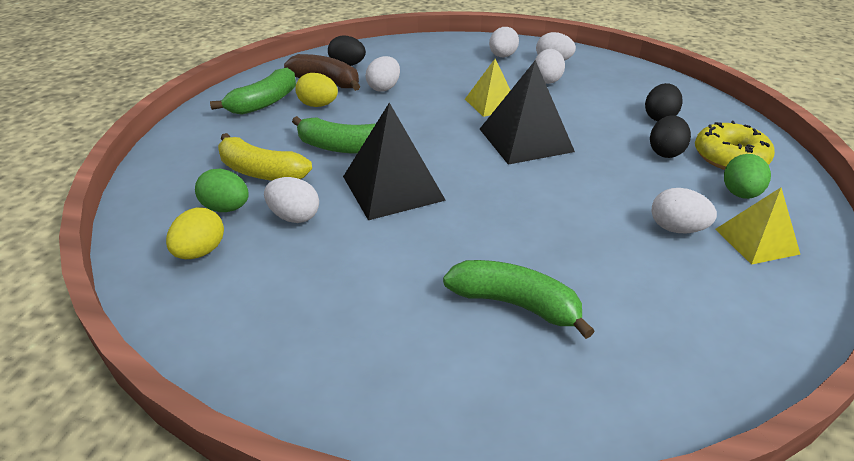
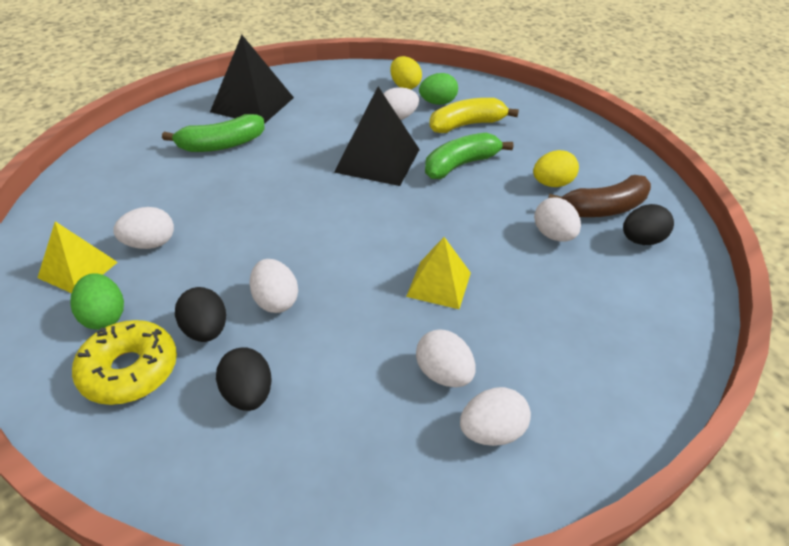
camera: 130 degrees right, 5 degrees up
(264, 103) = (586, 161): green banana -> none
(502, 56) = (560, 389): white egg -> white egg (275, 301)
(525, 140) = (349, 258): black pyramid -> black pyramid (252, 104)

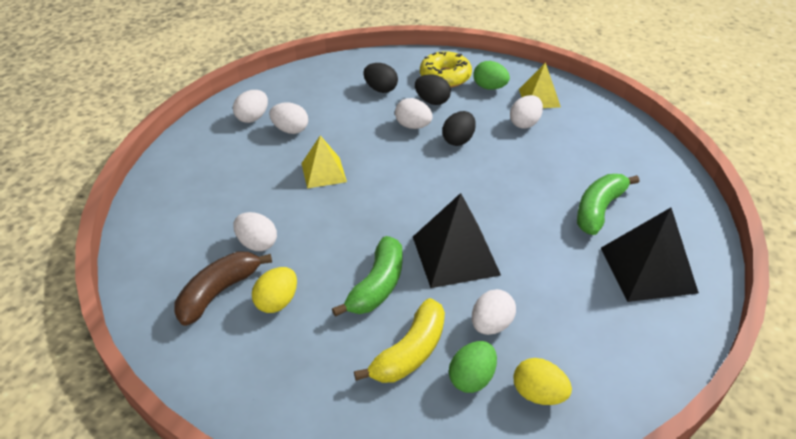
camera: 150 degrees right, 0 degrees up
(641, 240) = (179, 270): black egg -> black egg (458, 140)

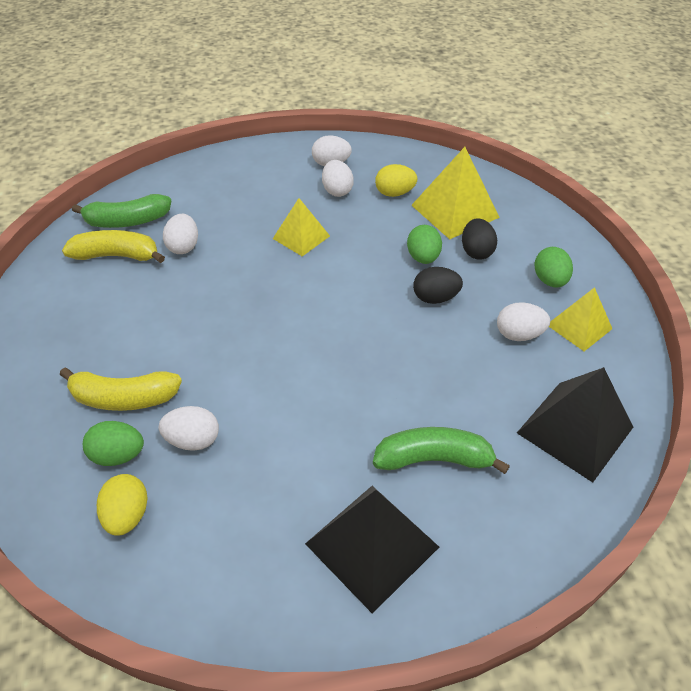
camera: 55 degrees right, 5 degrees up
(219, 292) = (117, 256): brown banana -> yellow banana
(277, 302) = (128, 291): yellow egg -> yellow egg (394, 193)
(377, 286) = (187, 339): green banana -> green banana (127, 221)
(380, 89) = (455, 211): black egg -> yellow pyramid
(413, 126) = (423, 258): white egg -> green egg
(445, 77) = (527, 241): yellow donut -> none
(455, 255) = (266, 373): black pyramid -> black pyramid (574, 430)

